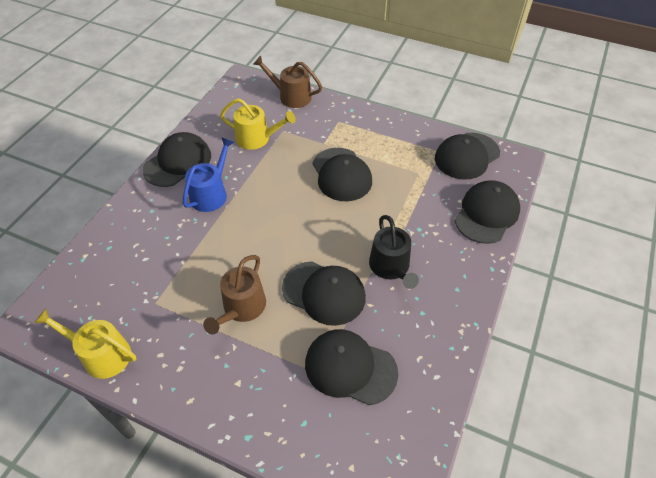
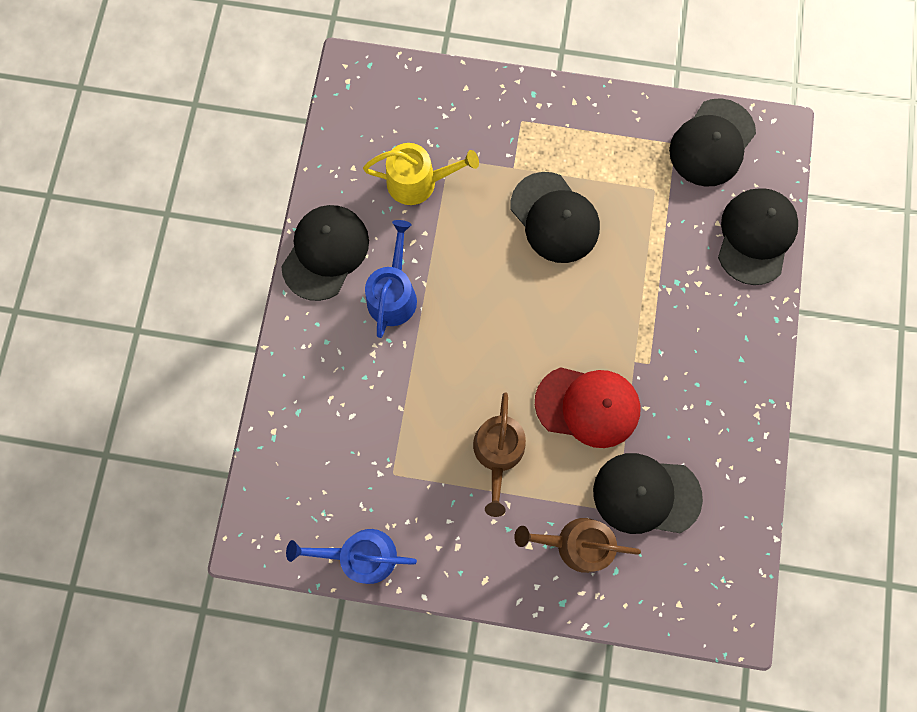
camera: 15 degrees left, 25 degrees up
(101, 354) = (361, 555): yellow watering can -> blue watering can
(291, 96) = (438, 88): brown watering can -> brown watering can (576, 544)
(324, 293) = (587, 406): black cap -> red cap
(391, 267) = (657, 349): black watering can -> none

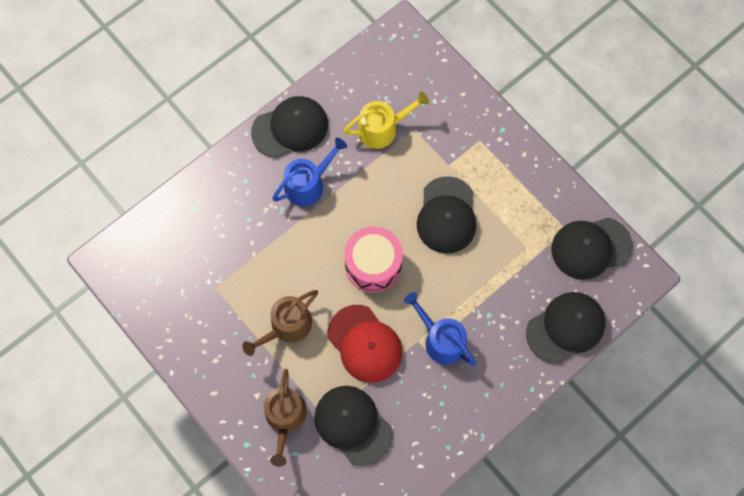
camera: 40 degrees right, 5 degrees down
(361, 555) = (157, 319): blue watering can -> blue watering can (441, 339)
(418, 182) = (382, 129): yellow watering can -> yellow watering can turned 60 degrees counterclockwise
(527, 323) = (373, 265): none -> pink drum
(576, 544) = (285, 417): brown watering can -> brown watering can turned 135 degrees counterclockwise

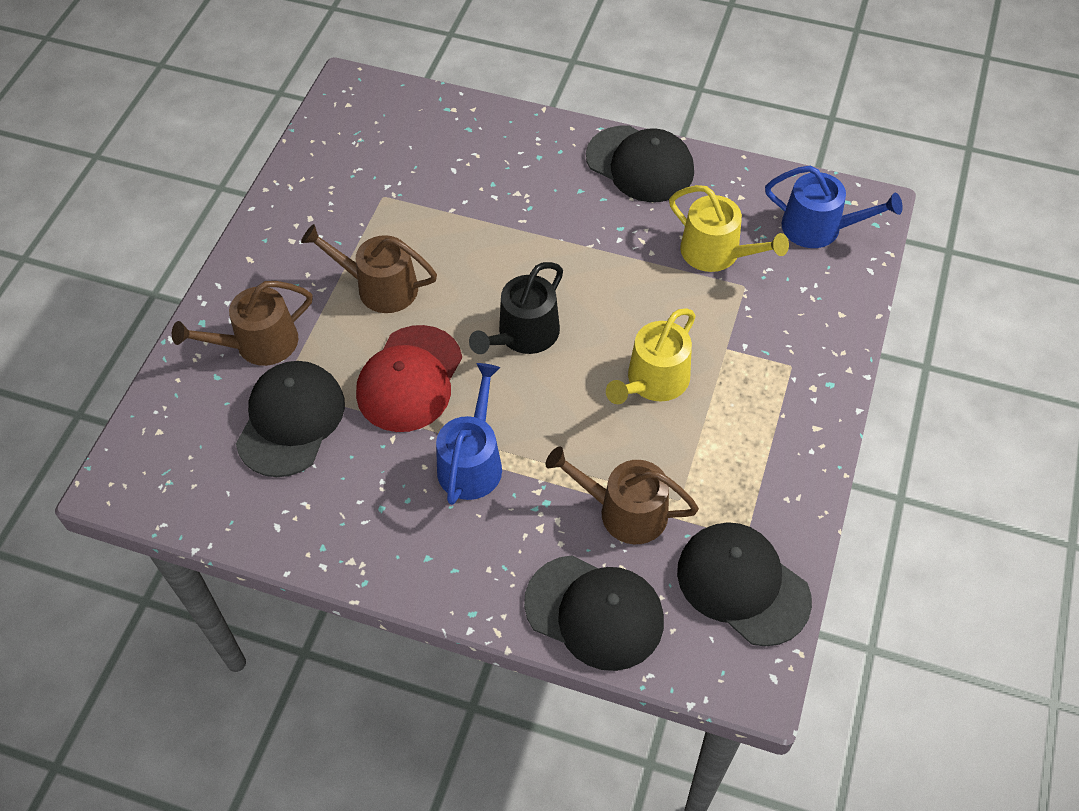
camera: 60 degrees right, 15 degrees down
(308, 184) = (581, 216): blue watering can -> blue watering can (819, 228)
(373, 265) = (524, 335): pink drum -> black watering can
(447, 215) = (653, 381): black cap -> yellow watering can
(517, 279) = (624, 511): none -> brown watering can

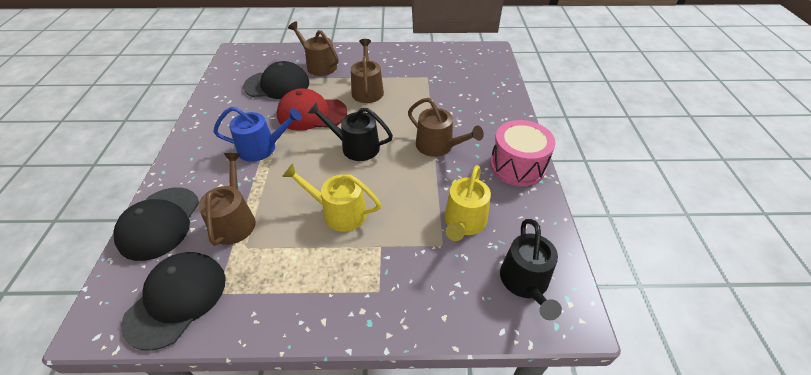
camera: 70 degrees right, 10 degrees down
(565, 235) = (438, 146): none -> brown watering can
(640, 164) = (517, 166): black cap -> pink drum
(819, 228) = (525, 282): blue watering can -> black watering can

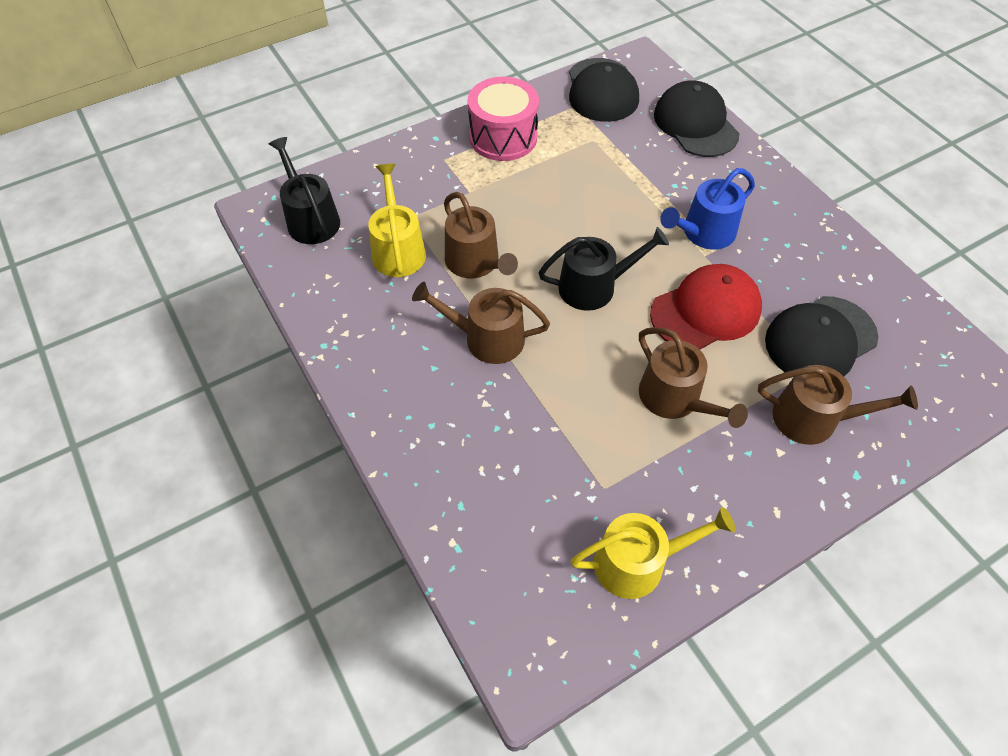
camera: 150 degrees right, 10 degrees up
(234, 220) = (631, 154): brown watering can -> brown watering can (475, 262)
(339, 212) = (538, 203): yellow watering can -> yellow watering can (638, 562)
(517, 166) = (362, 355): pink drum -> pink drum (503, 137)

